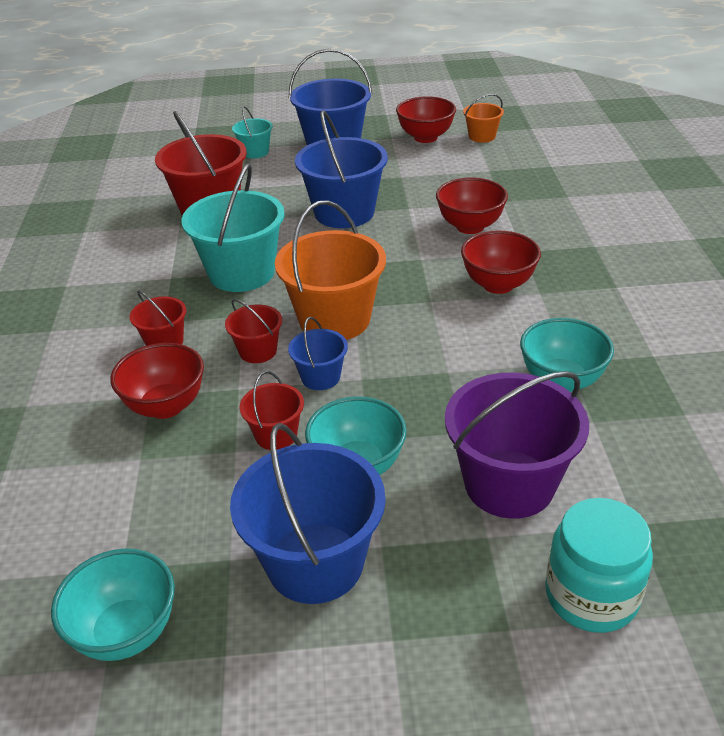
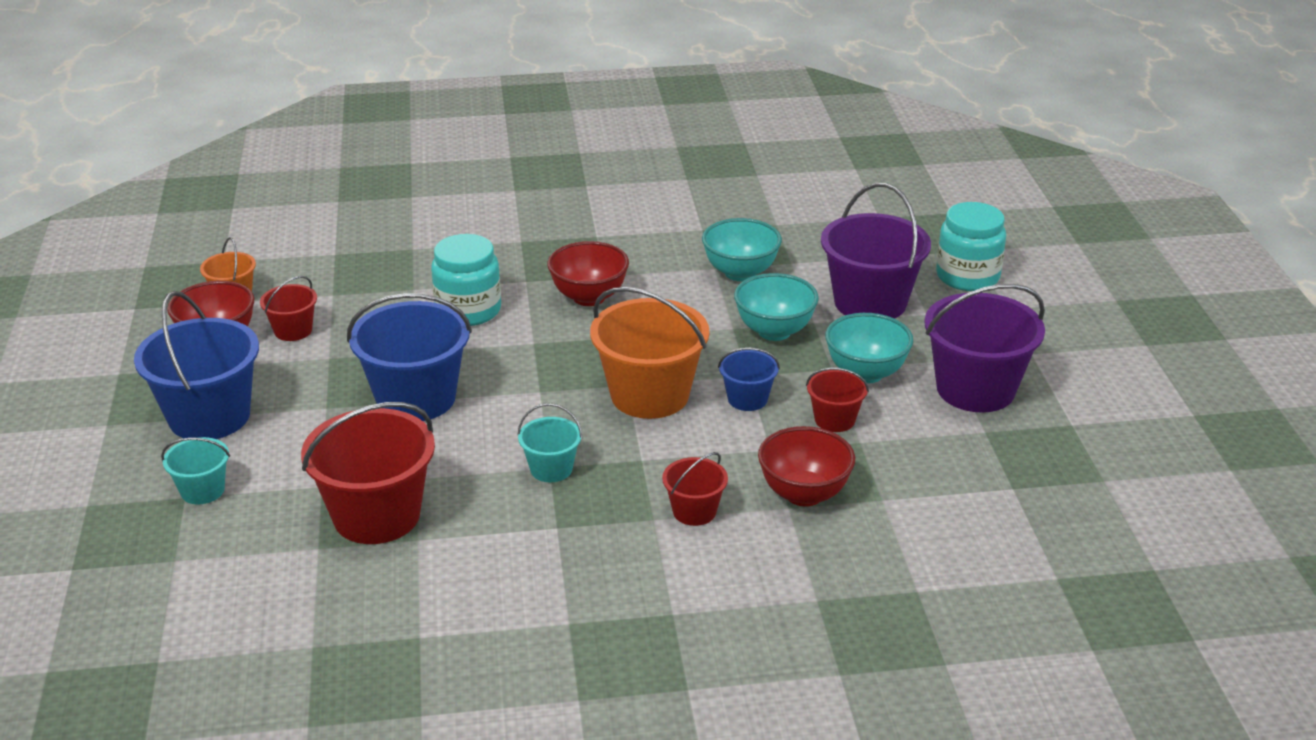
camera: 95 degrees left, 5 degrees down
(126, 632) = (1071, 475): turquoise bowl -> turquoise bowl (774, 331)
(241, 273) = (551, 469): turquoise bucket -> turquoise bucket, size x0.51
(258, 351) = (707, 442): red bucket -> red bucket (293, 330)
(315, 563) = (975, 389): blue bucket -> purple bucket
(470, 226) = (468, 310): red bowl -> turquoise jar

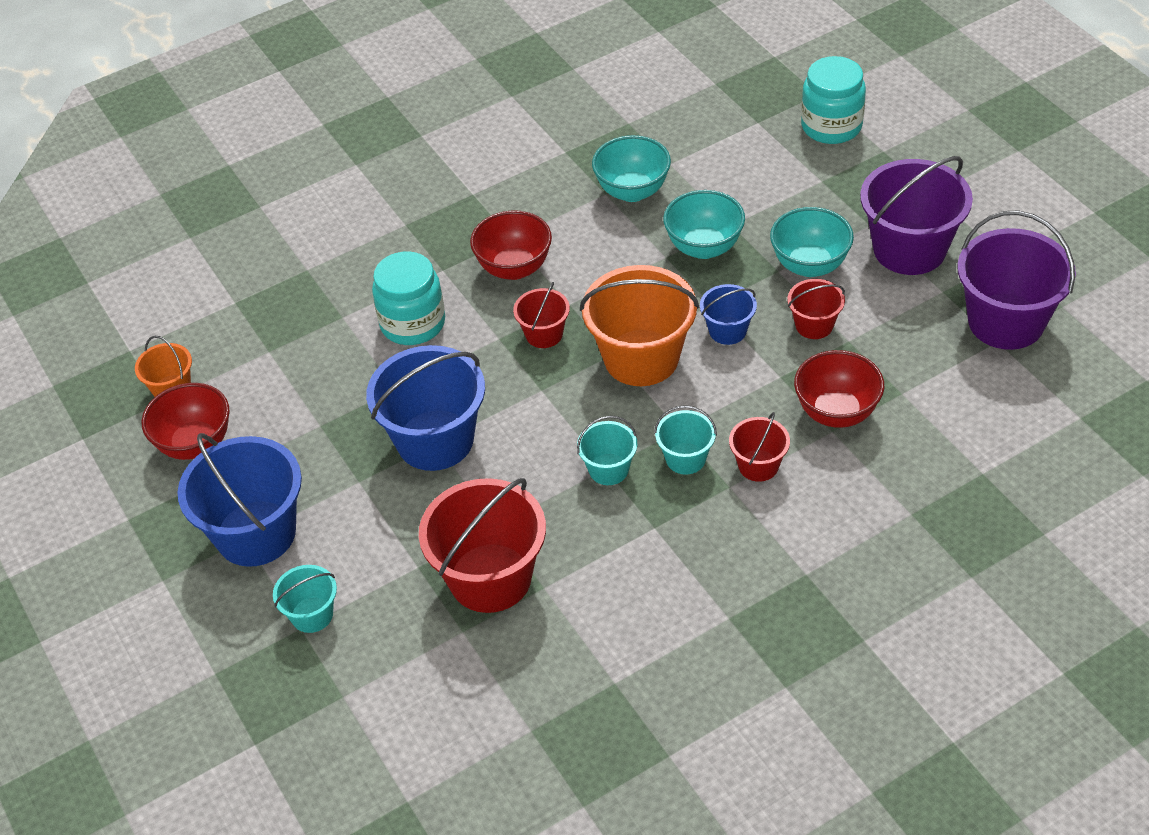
camera: 20 degrees left, 15 degrees up
(293, 330) = (262, 407): red bucket -> red bucket (544, 334)
(629, 484) = (685, 458): none -> turquoise bucket
(870, 302) = (766, 185): purple bucket -> purple bucket (1006, 322)

